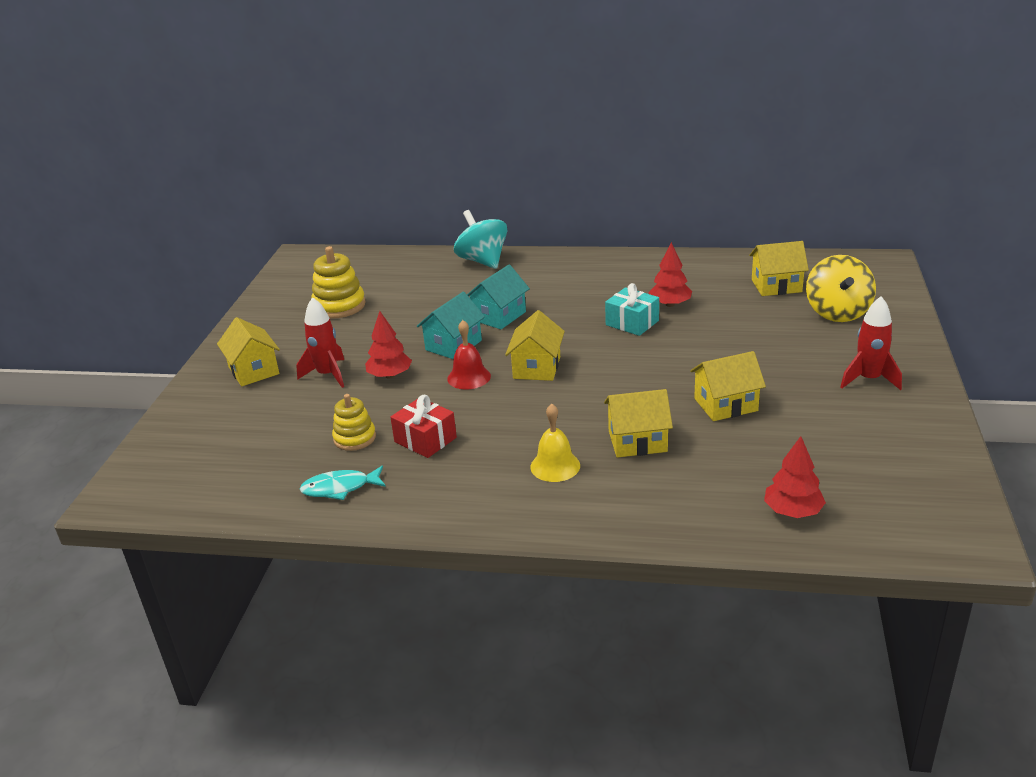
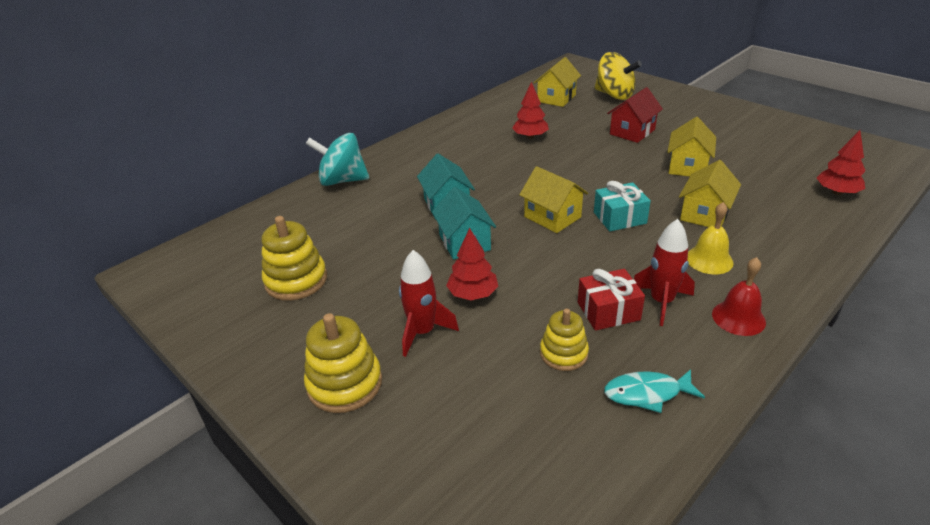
camera: 55 degrees left, 5 degrees up
(254, 370) = (344, 384): yellow house -> yellow stacking toy
(340, 488) = (647, 393): turquoise fish -> turquoise fish turned 60 degrees clockwise
(469, 377) = (528, 253): red bell -> red bell (738, 318)
(632, 323) = (537, 158): turquoise gift -> turquoise gift (619, 218)
(760, 351) = (632, 132): none -> red house
(868, 379) = (704, 116): red rocket -> red rocket (661, 302)

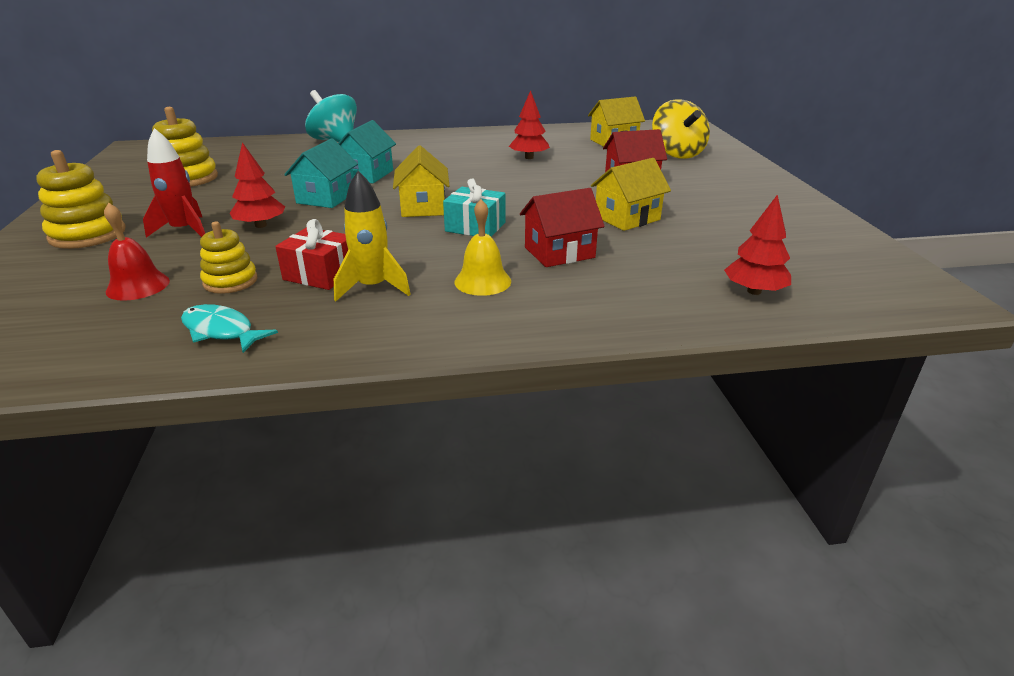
camera: 35 degrees right, 5 degrees down
(661, 302) = (373, 287): red rocket -> yellow rocket
(704, 214) = (559, 252): yellow house -> red house
(738, 318) = (408, 326): red bell -> red bell (138, 286)

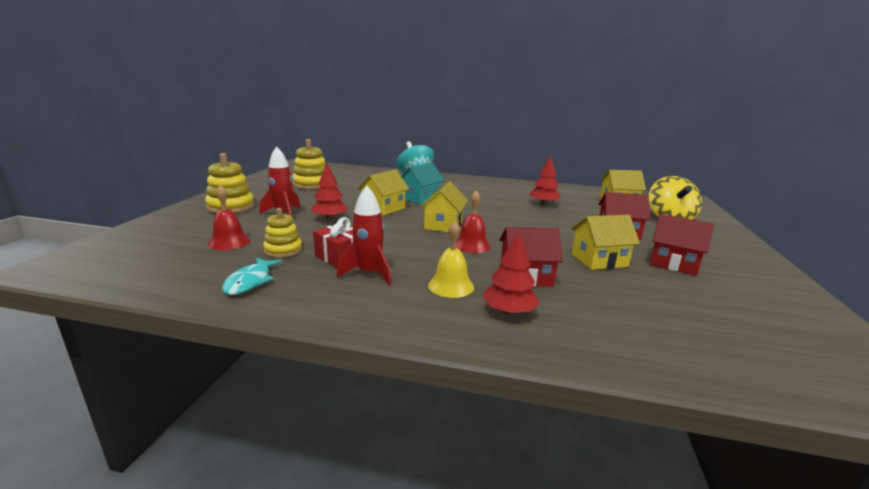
camera: 20 degrees right, 10 degrees down
(221, 331) = (250, 282): turquoise fish -> turquoise fish turned 135 degrees counterclockwise
(326, 198) = (383, 208): turquoise house -> yellow house
(373, 287) = (369, 273): yellow rocket -> red rocket
(475, 227) = (472, 245): turquoise gift -> red bell
(702, 207) = (673, 263): none -> red house
(754, 291) = (693, 348): red tree -> red tree (508, 312)

